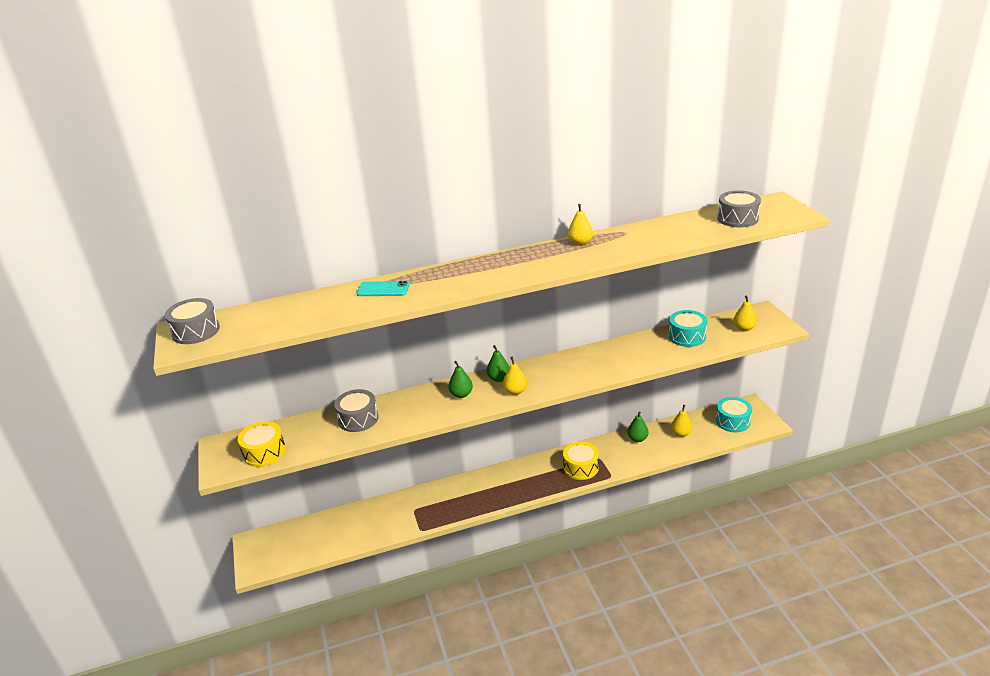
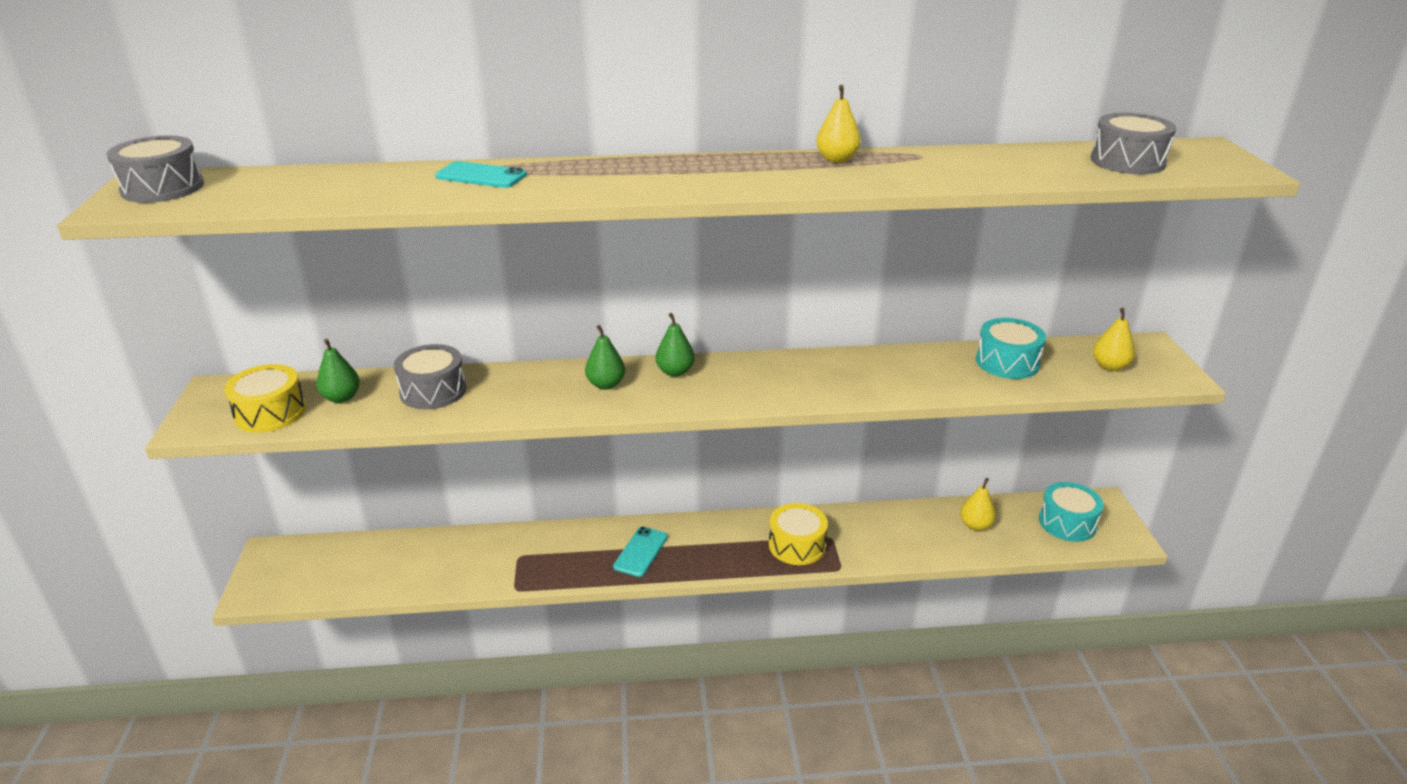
camera: 10 degrees right, 0 degrees up
(488, 491) = (641, 552): none -> turquoise phone
(515, 391) = (692, 395): yellow pear -> none
(637, 439) = (902, 519): green pear -> green pear (341, 398)

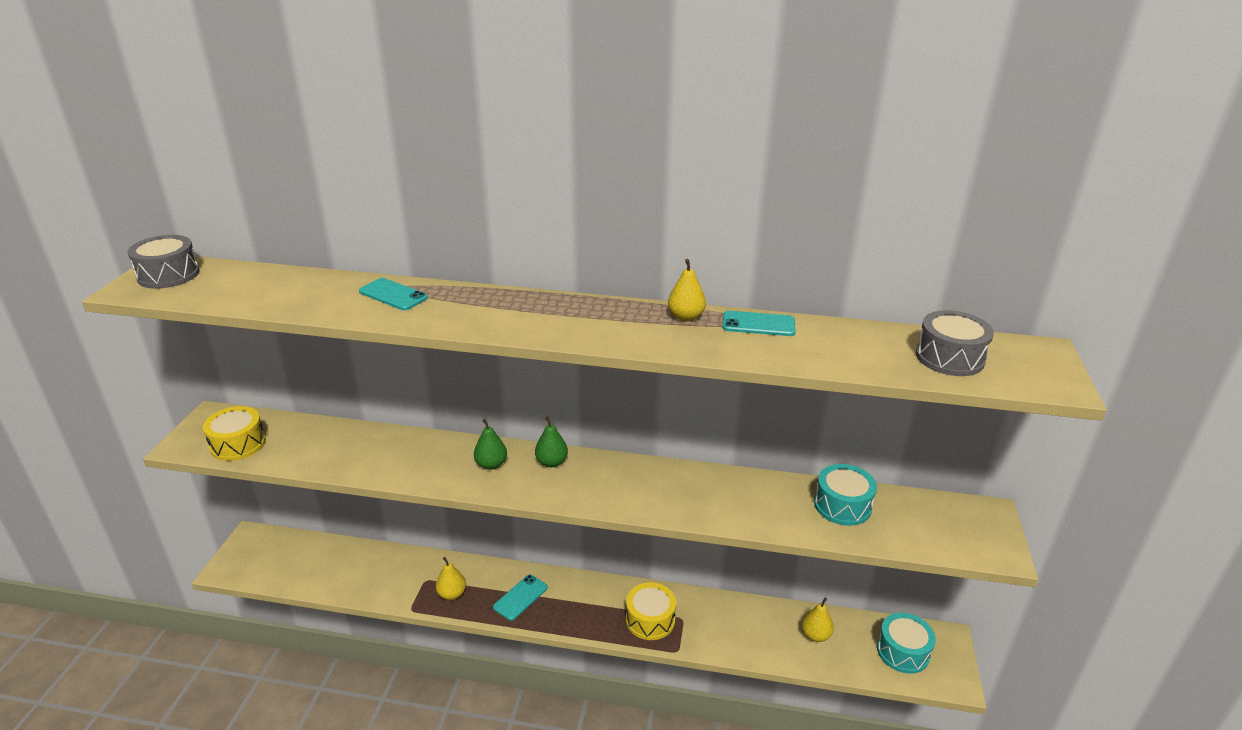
camera: 15 degrees right, 0 degrees up
(341, 398) = (293, 440): green pear -> none
(433, 391) = (360, 446): grey drum -> none
(918, 157) = (758, 324): none -> turquoise phone
(1109, 366) = (937, 528): yellow pear -> yellow pear (452, 594)

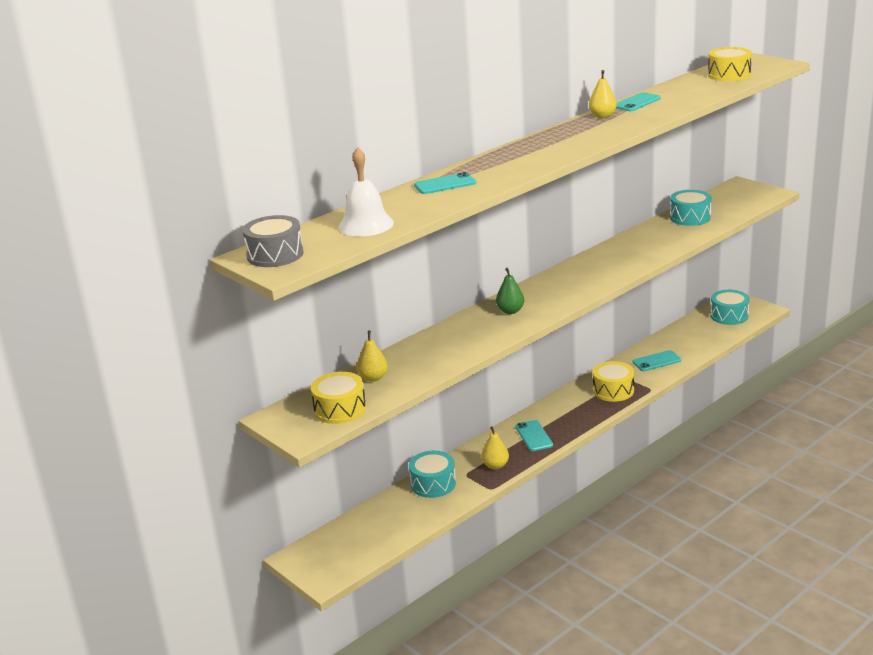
camera: 50 degrees left, 5 degrees down
(259, 291) = (366, 225): none -> white bell
(398, 566) = (433, 484): none -> turquoise drum
(551, 462) = (536, 290): green pear -> none
(740, 629) = (656, 361): none -> turquoise phone
(815, 635) = (688, 338): yellow pear -> yellow pear (373, 378)
(949, 357) = (729, 75): grey drum -> yellow drum

